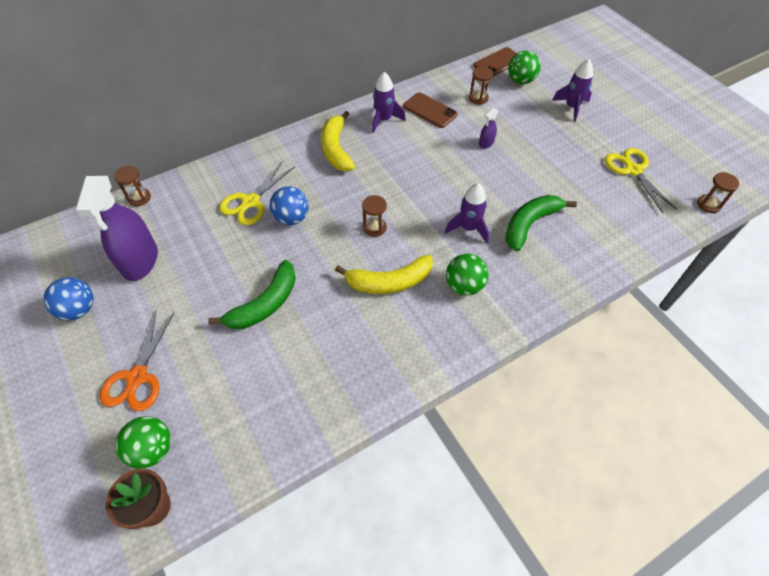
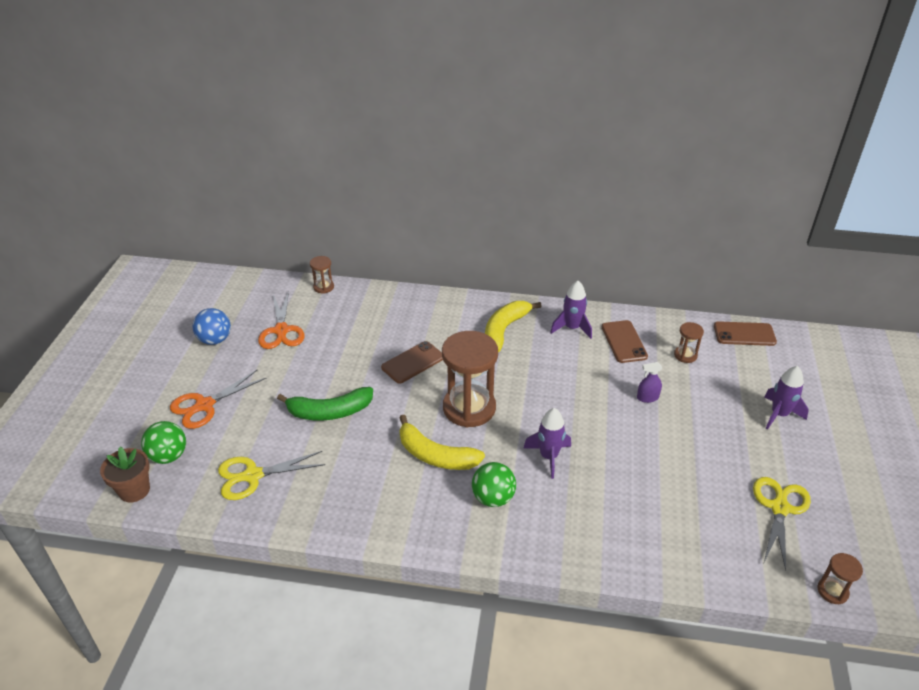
camera: 40 degrees right, 15 degrees down
(140, 260) = (281, 330): purple spray bottle -> orange scissors
(251, 202) = (396, 333): yellow scissors -> yellow scissors (253, 476)
(291, 218) = (413, 362): blue ball -> brown phone
(374, 228) = (469, 408): brown hourglass -> brown hourglass, size x2.19
(521, 81) = (750, 362): green ball -> none
(530, 224) = (610, 488): green banana -> none

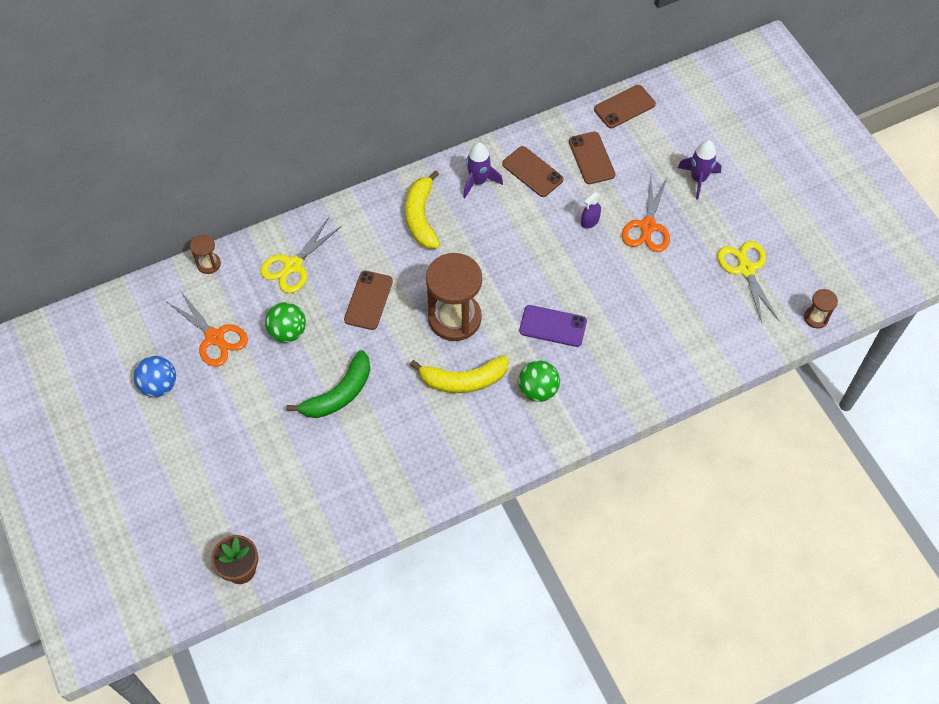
camera: 35 degrees left, 20 degrees up
(168, 456) = (238, 522): green ball -> green ball (288, 332)
(205, 405) = (220, 456): orange scissors -> orange scissors (648, 226)
(253, 476) = (329, 492): yellow scissors -> yellow scissors (293, 265)
(548, 457) = (553, 326): purple rocket -> purple phone
(685, 355) = (591, 158): brown hourglass -> brown phone

